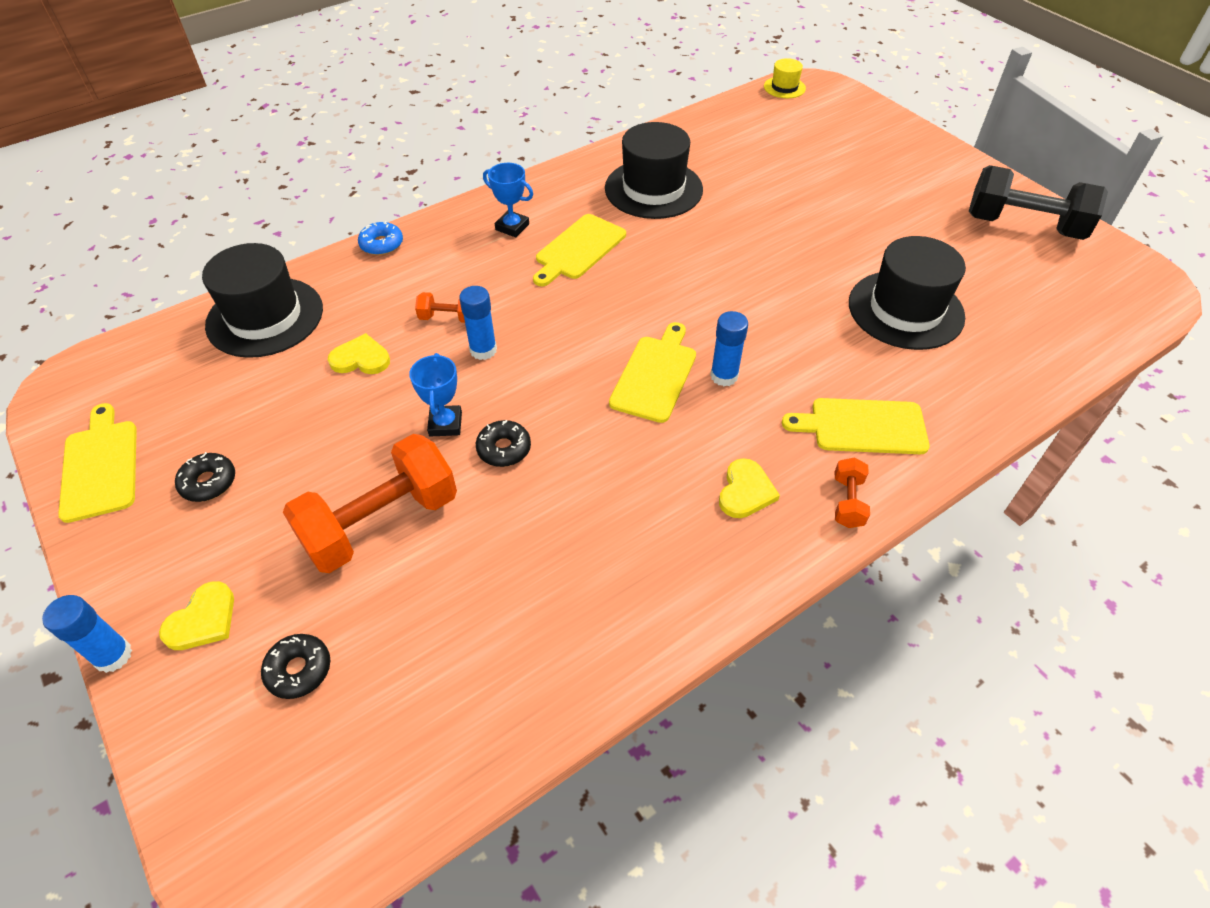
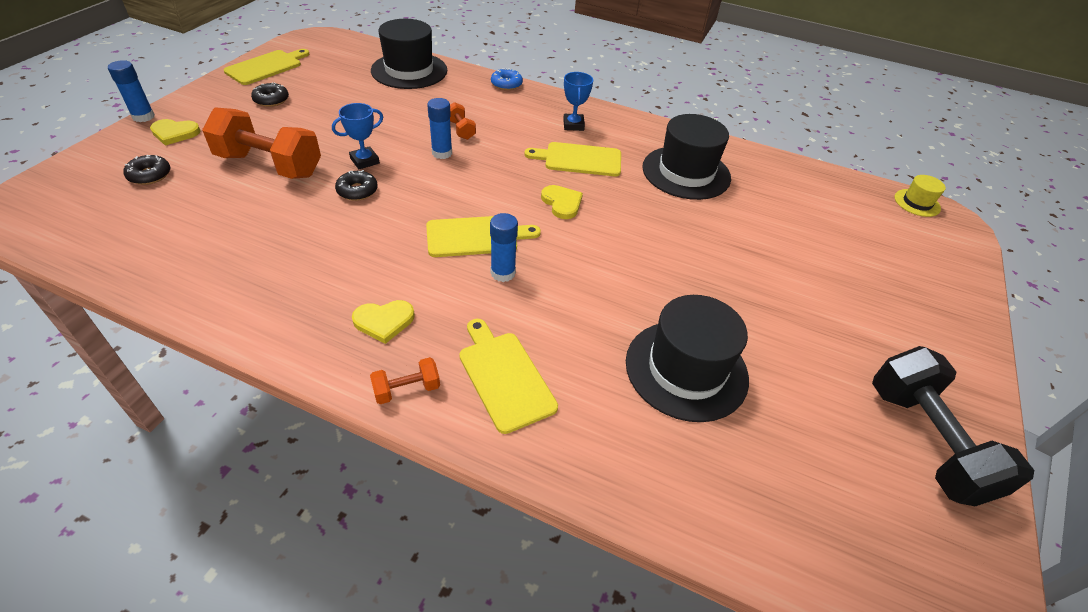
camera: 55 degrees right, 5 degrees down
(361, 358) = (399, 112): yellow heart -> yellow heart (562, 203)

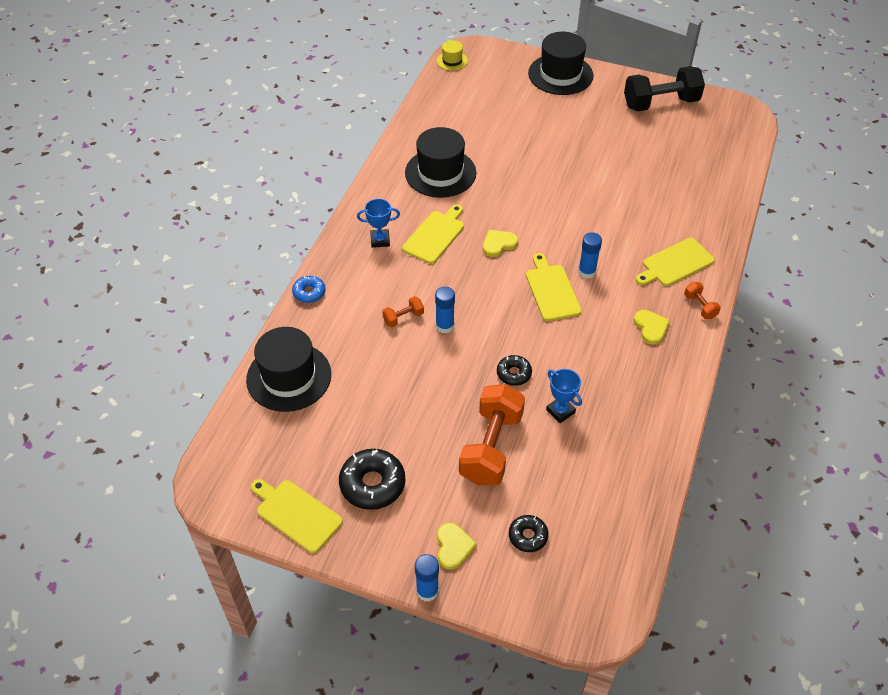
camera: 90 degrees left, 5 degrees up
(271, 100) = (372, 484): black donut -> black donut, size x1.73
(365, 161) = (468, 378): blue trophy -> blue trophy (560, 411)
(579, 159) = (435, 235): yellow cutting board -> yellow cutting board turned 150 degrees counterclockwise
(686, 369) = (643, 186): black hat -> black hat (560, 74)

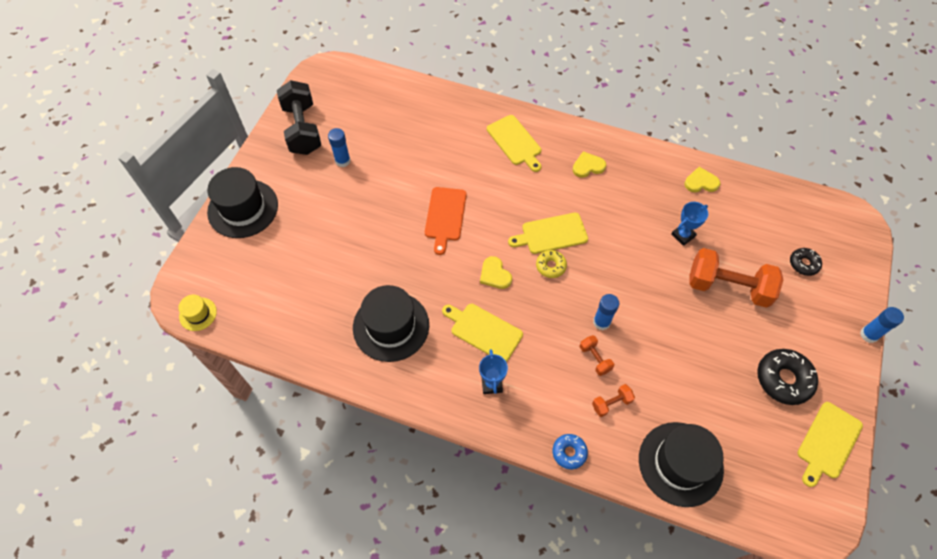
camera: 90 degrees left, 10 degrees up
(453, 547) = (826, 316): yellow heart -> yellow heart (701, 182)
(511, 288) = (550, 266): none -> yellow donut
(514, 374) = (649, 267): black donut -> none
(566, 207) = (445, 216): none -> orange cutting board
(587, 272) = (527, 206): blue glue stick -> blue glue stick (342, 161)
(700, 306) = (562, 131): orange dumbbell -> orange dumbbell (611, 403)

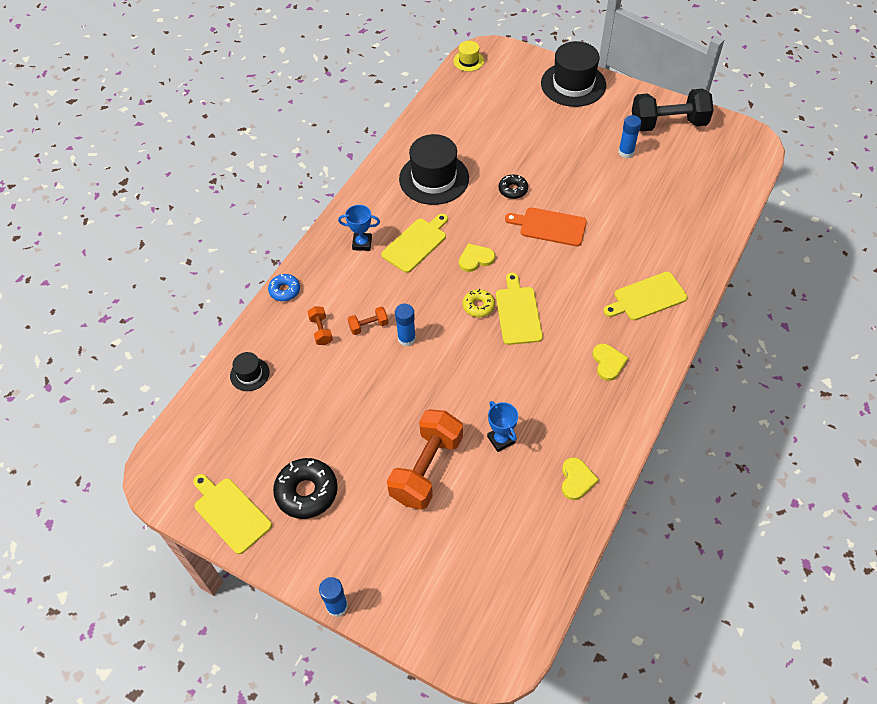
camera: 100 degrees right, 5 degrees down
(680, 463) = (249, 374): black hat -> black hat, size x0.49
(803, 264) = (443, 564): black donut -> black donut (513, 190)

